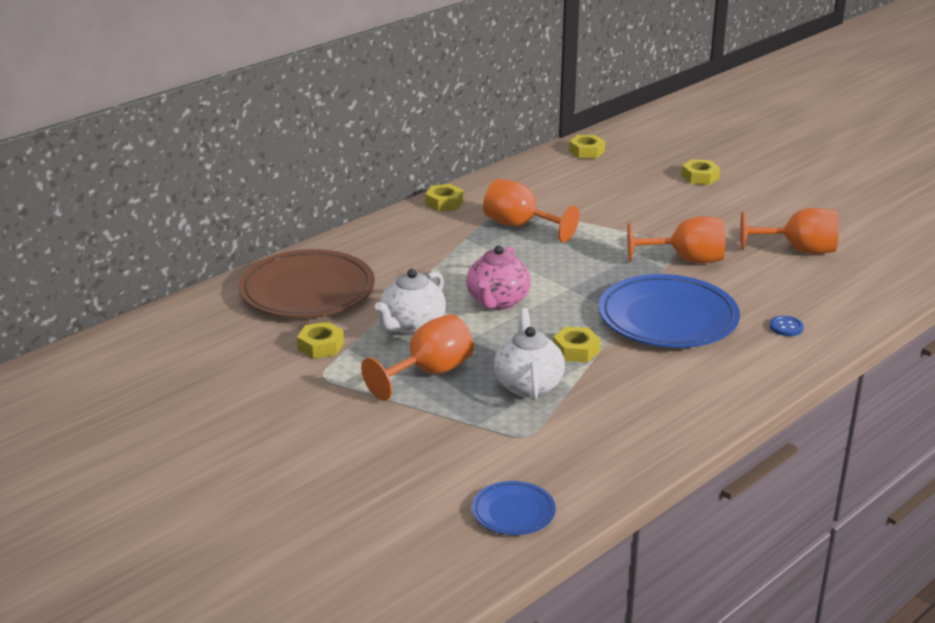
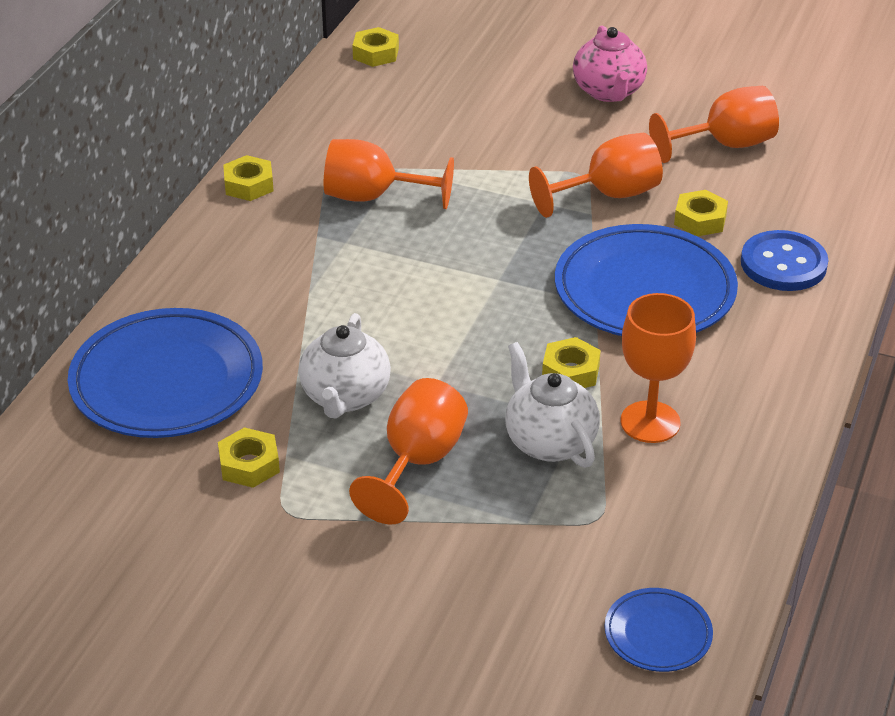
camera: 25 degrees left, 10 degrees up
(307, 291) = (167, 381): brown plate -> blue plate
(497, 302) = (426, 326): pink teapot -> pink teapot (608, 92)
(609, 392) = (650, 422): none -> orange goblet
(700, 177) = (541, 61): yellow nut -> yellow nut (700, 220)
(786, 327) = (783, 264): blue button -> blue button, size x2.05

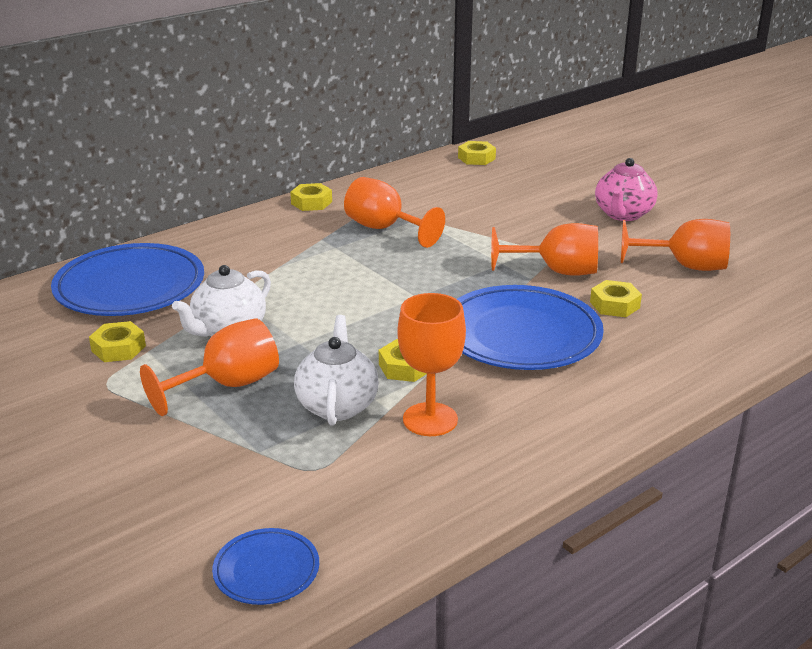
camera: 30 degrees right, 10 degrees down
(783, 264) = (657, 351): blue button -> none

